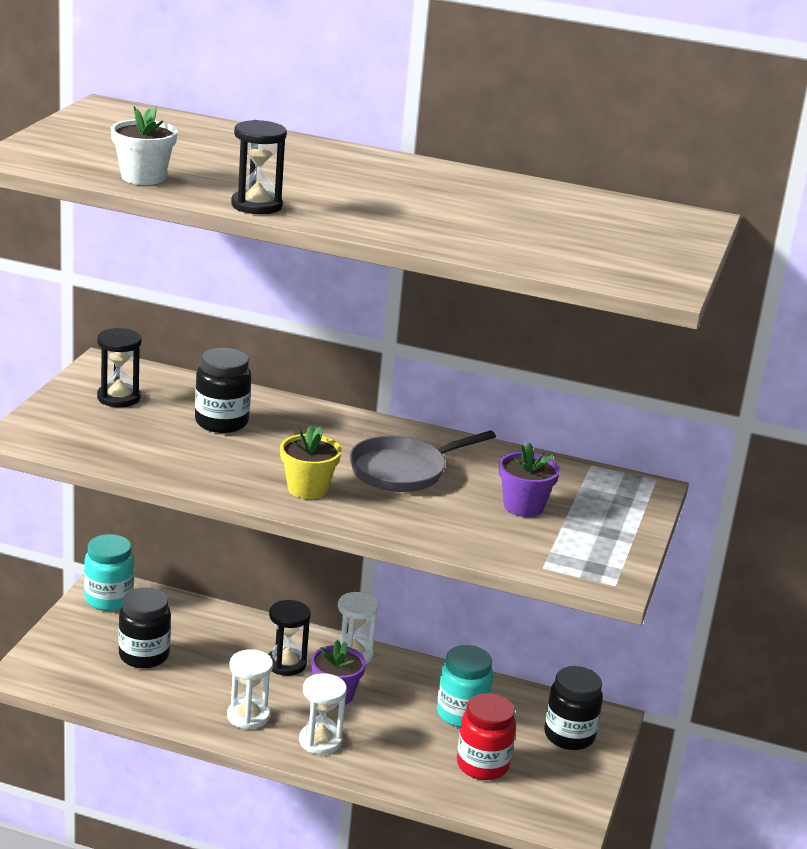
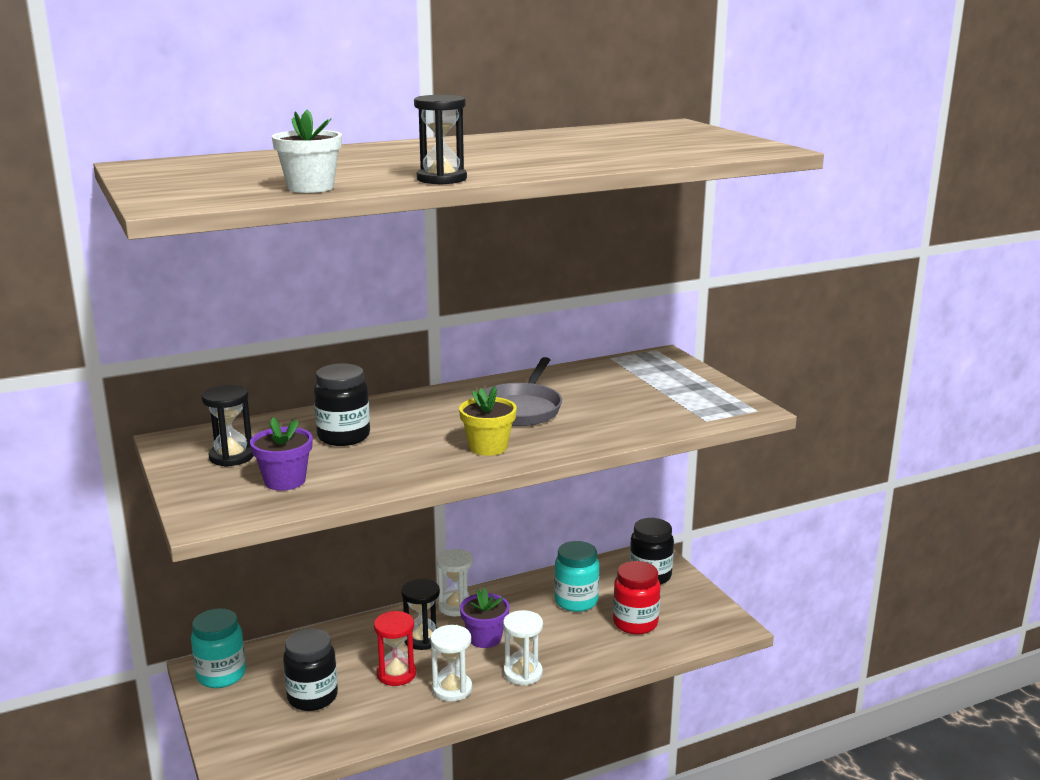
camera: 40 degrees left, 5 degrees down
(226, 678) = (396, 674): none -> red hourglass
(523, 506) = (626, 395): purple flower pot -> purple flower pot (285, 481)

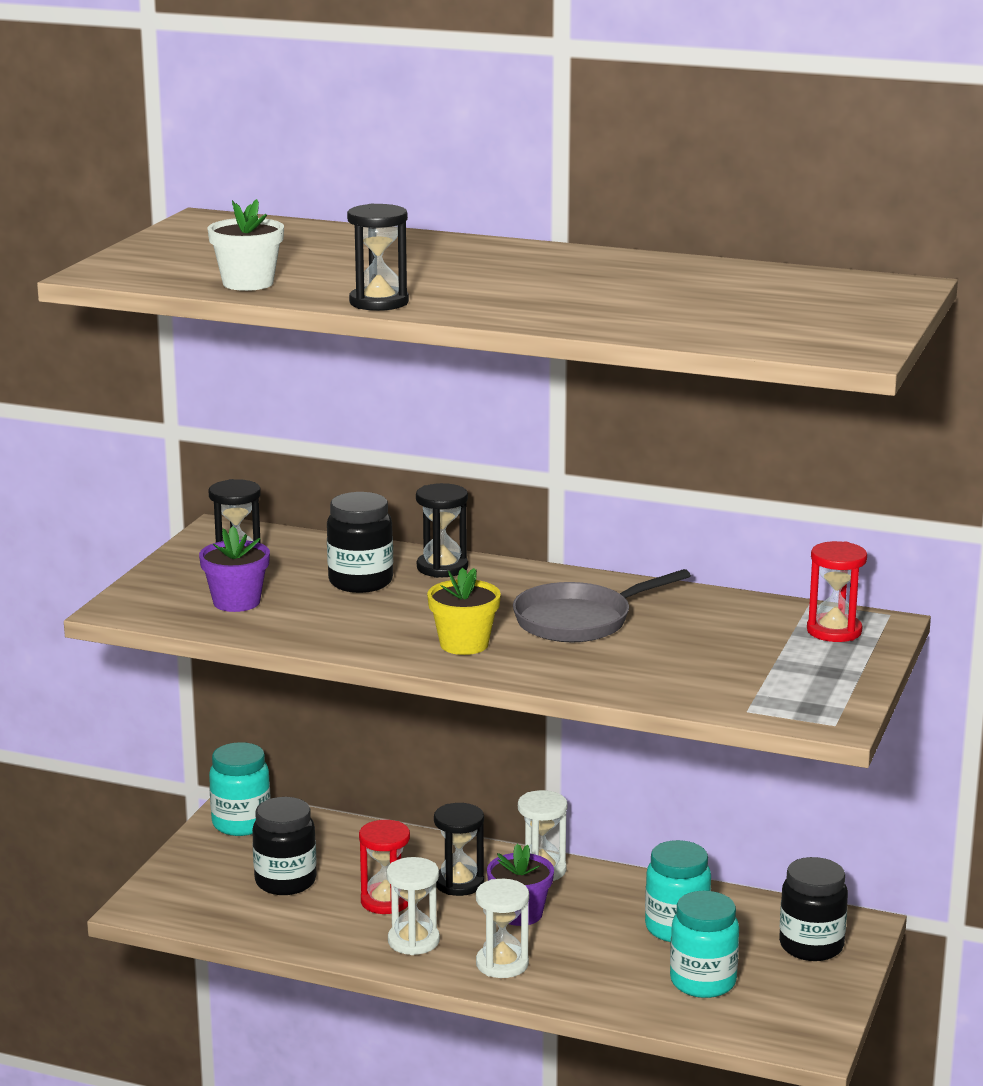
camera: 45 degrees right, 0 degrees up
(377, 410) = (442, 568): none -> black hourglass
(635, 623) = (703, 982): red jar -> turquoise jar
(652, 366) = (834, 631): none -> red hourglass

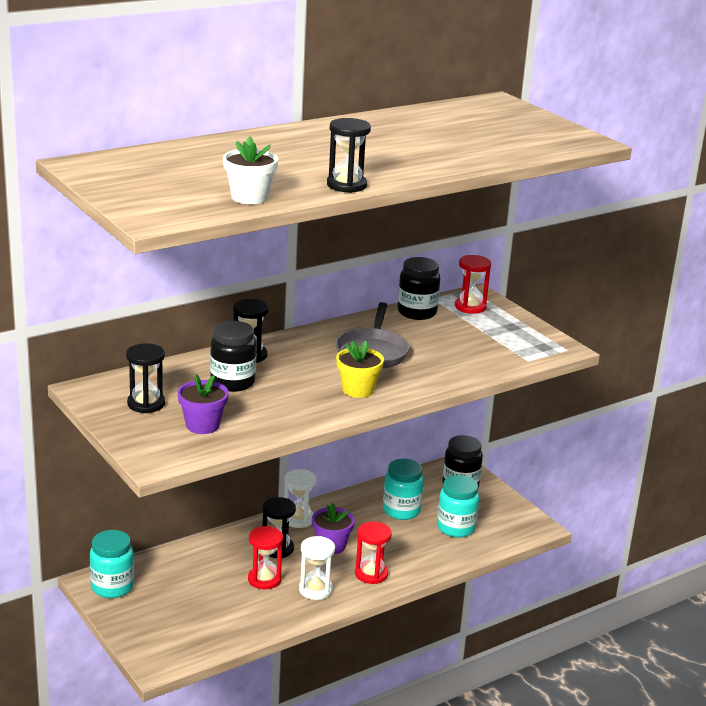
camera: 55 degrees left, 5 degrees up
(285, 882) = (199, 601): black jar -> black jar (417, 312)
(502, 964) = (371, 574): white hourglass -> red hourglass

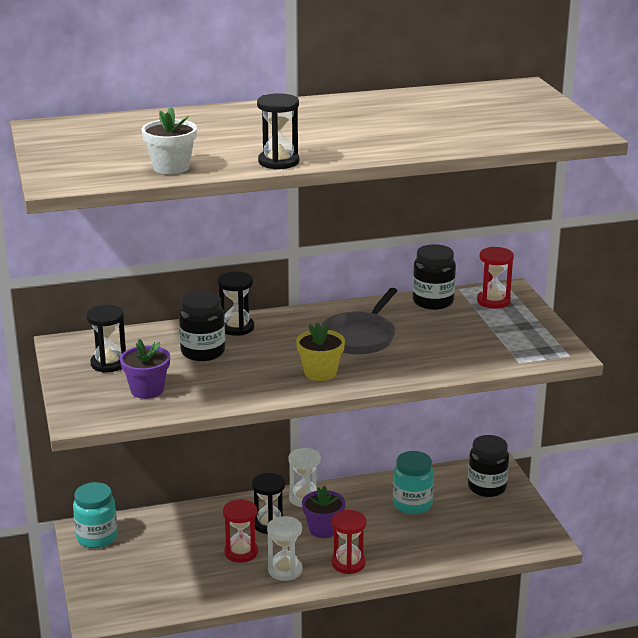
camera: 20 degrees right, 0 degrees up
(456, 528) = (459, 530): turquoise jar -> none

